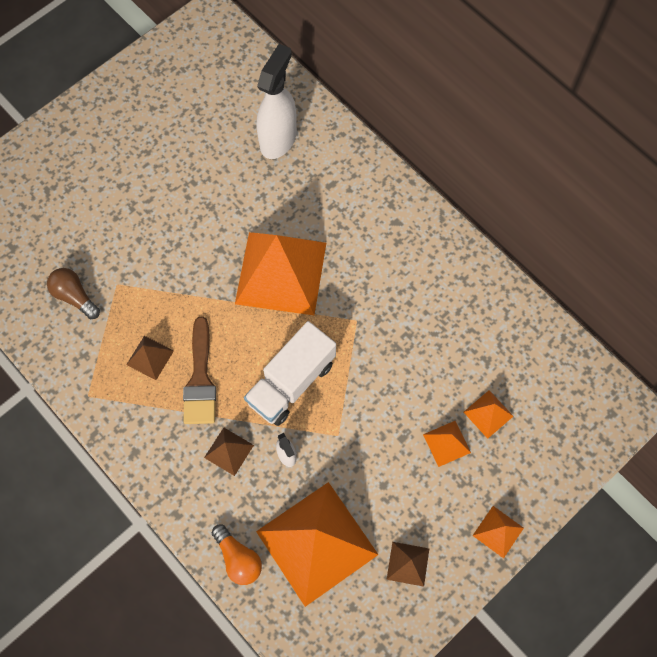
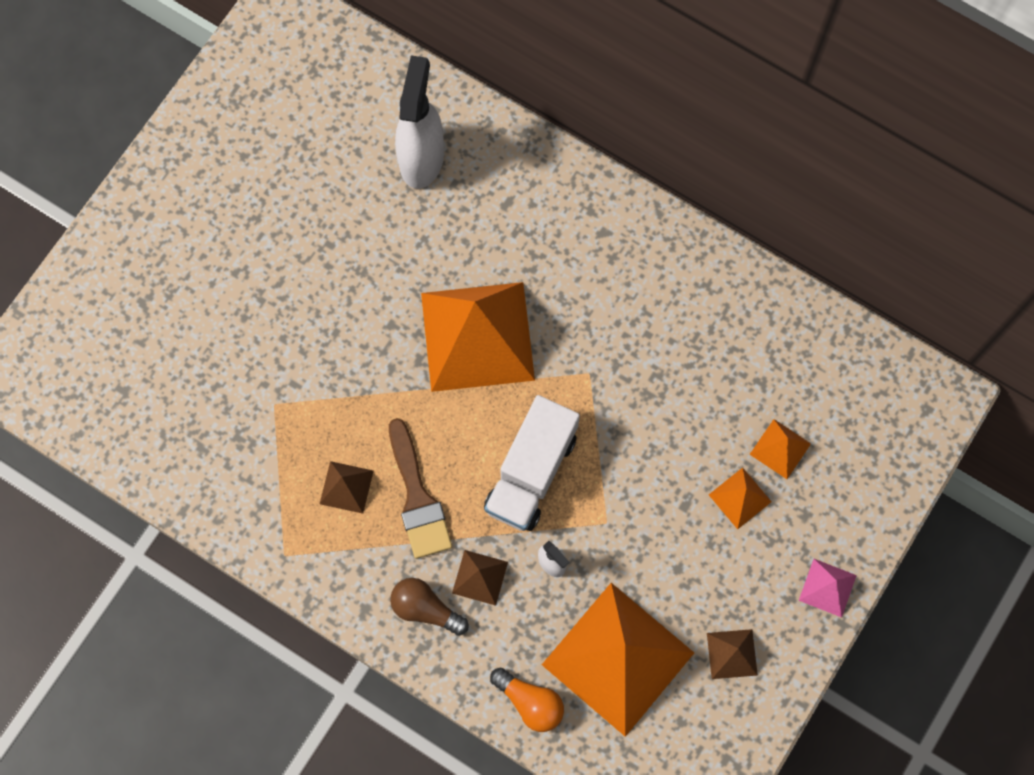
camera: 15 degrees left, 5 degrees up
(75, 296) = (226, 434): brown light bulb -> brown light bulb (425, 609)
(498, 531) = (827, 587): orange pyramid -> pink pyramid

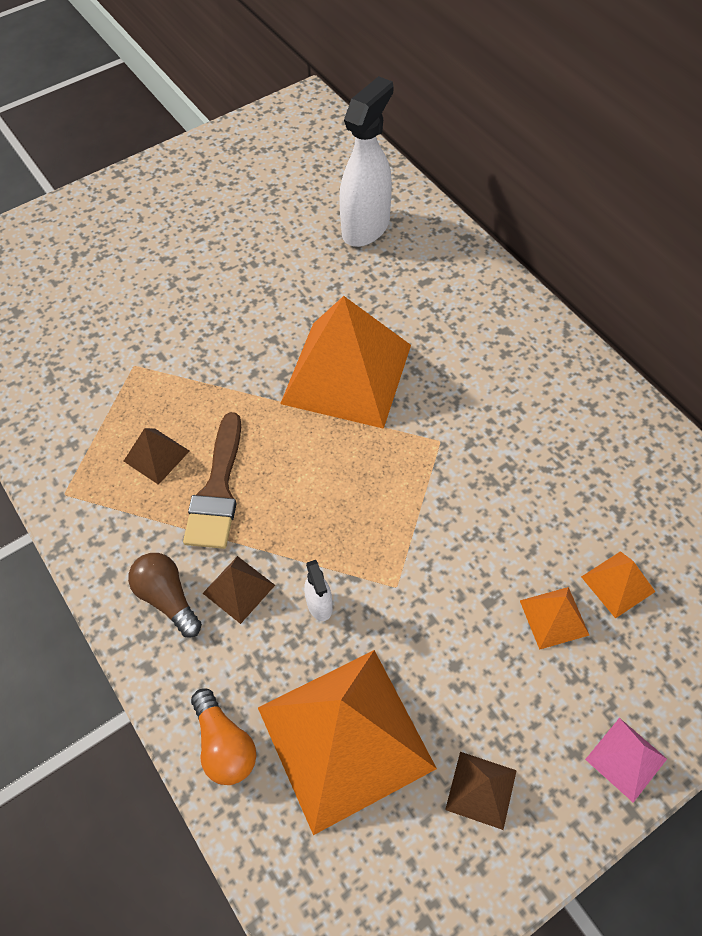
camera: 25 degrees right, 15 degrees down
(531, 472) = (340, 508): white truck -> none

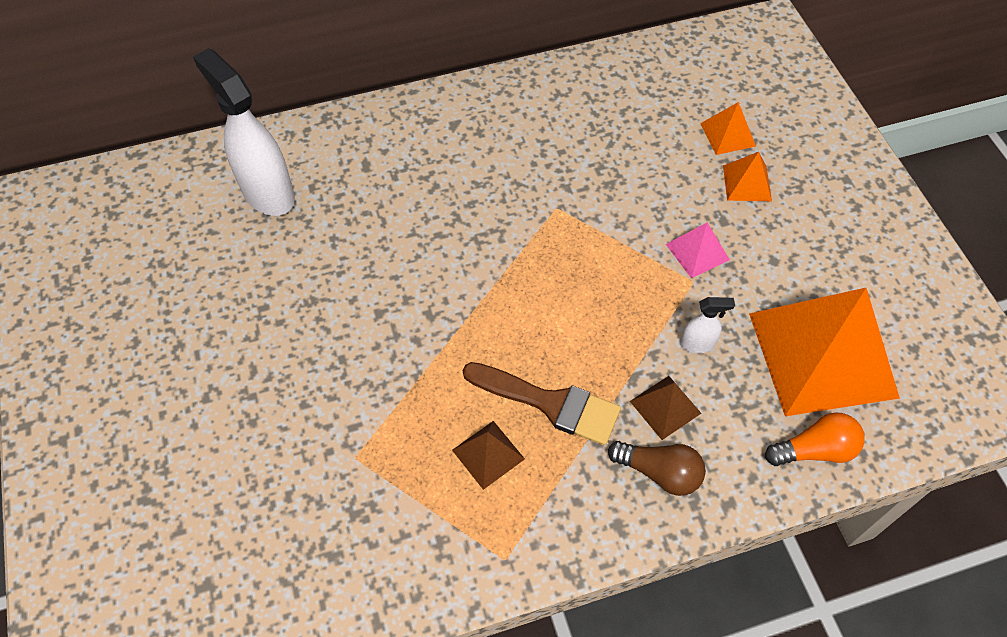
camera: 75 degrees left, 0 degrees up
(168, 598) = (659, 472): brown light bulb -> brown light bulb turned 135 degrees counterclockwise
(346, 374) = (452, 259): orange pyramid -> none
(481, 790) = (877, 273): brown pyramid -> none
(626, 759) = (865, 178): pink pyramid -> pink pyramid (697, 252)

